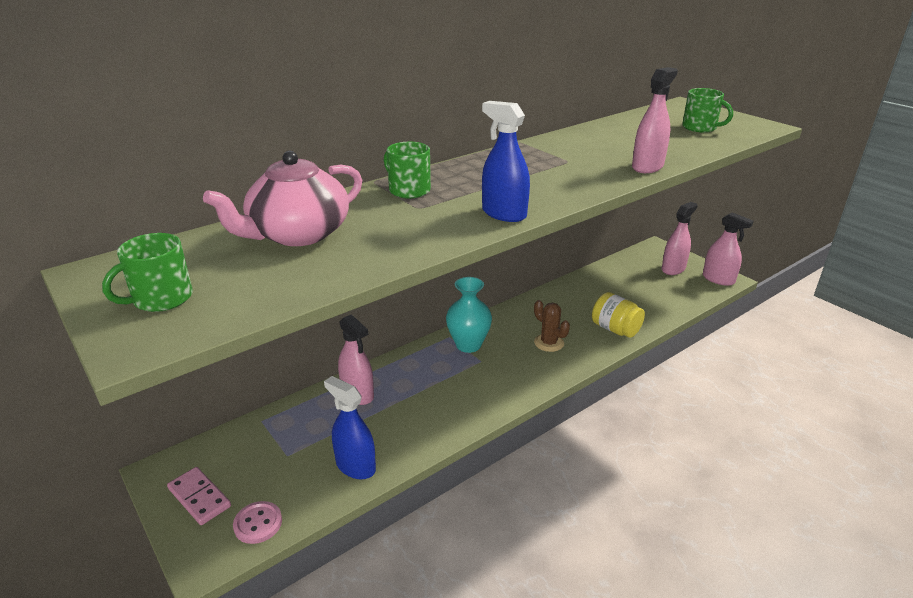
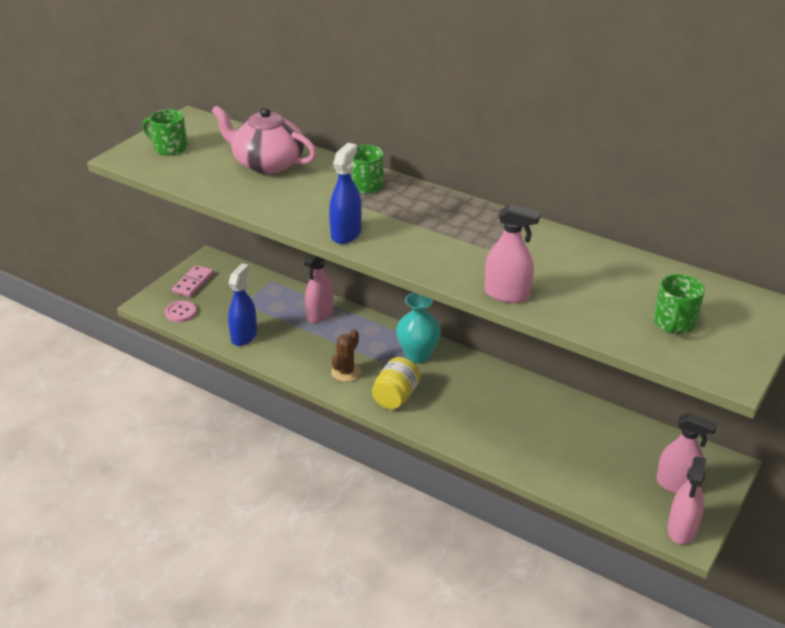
camera: 70 degrees right, 5 degrees up
(549, 343) = (451, 404): brown cactus -> brown cactus (346, 372)
(615, 329) = (504, 448): yellow jar -> yellow jar (396, 396)

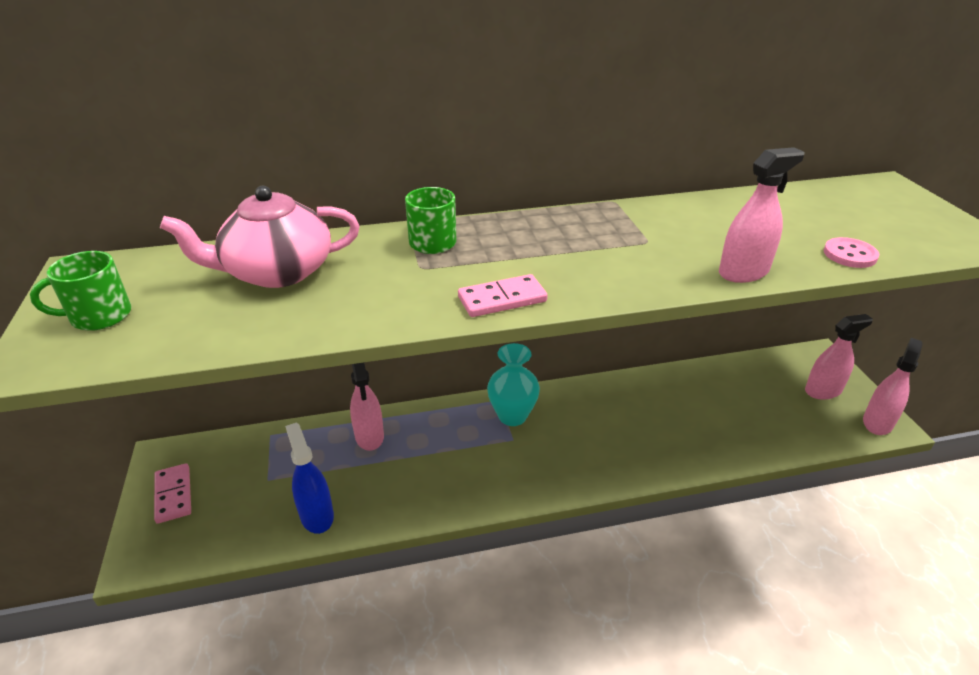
camera: 45 degrees left, 0 degrees up
(181, 312) = (200, 541): pink button -> pink button (850, 255)
(346, 234) = (502, 299): blue spray bottle -> pink domino
(346, 372) = (474, 478): brown cactus -> none
(396, 396) = (550, 469): yellow jar -> none
(674, 323) = (877, 226): green mug -> none
(682, 529) = (877, 422): pink spray bottle -> pink spray bottle turned 120 degrees counterclockwise

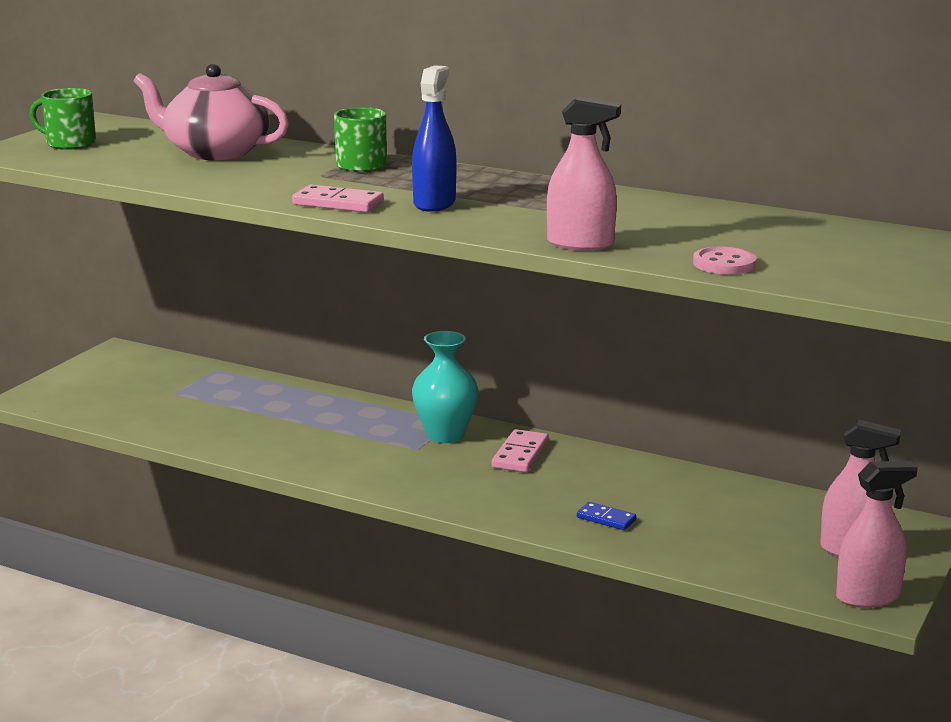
camera: 40 degrees right, 15 degrees down
(173, 495) = (96, 375): pink domino -> pink domino (520, 454)
(316, 515) = (178, 425): blue spray bottle -> blue spray bottle (434, 203)
(369, 436) = (293, 399): pink spray bottle -> none
(694, 438) = (606, 519): none -> blue domino

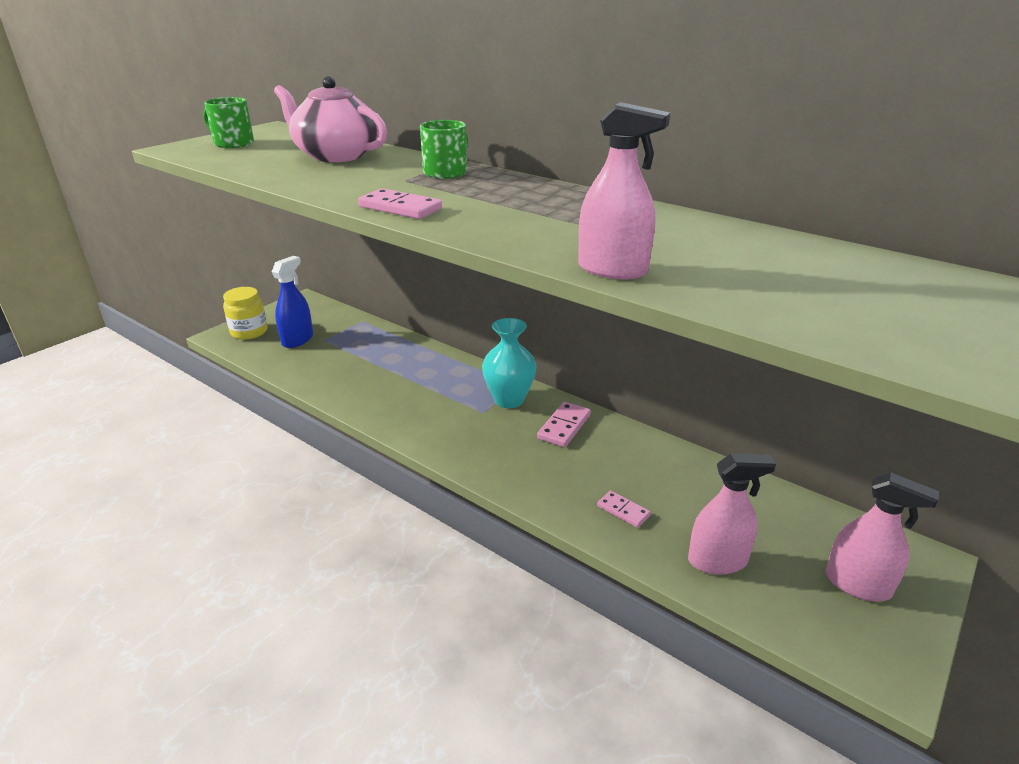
camera: 10 degrees right, 10 degrees up
(65, 391) = (249, 332): none -> yellow jar
(434, 203) = (487, 213): blue spray bottle -> blue spray bottle (297, 340)
(606, 519) = (623, 511): blue domino -> pink domino
(724, 264) = (770, 309): pink button -> none
(868, 597) = (876, 658): pink spray bottle -> pink spray bottle (717, 561)

